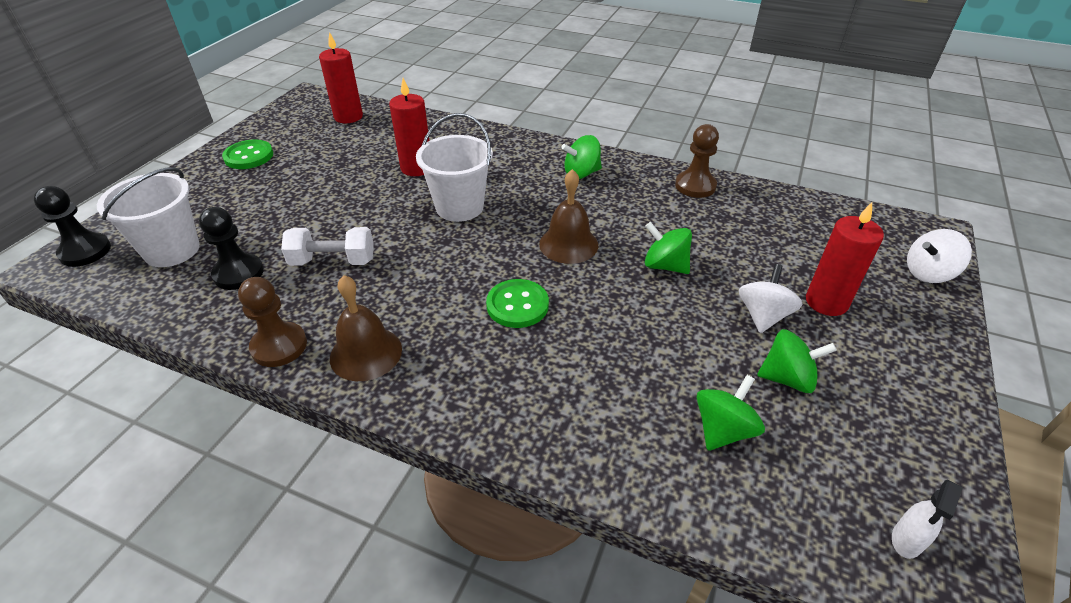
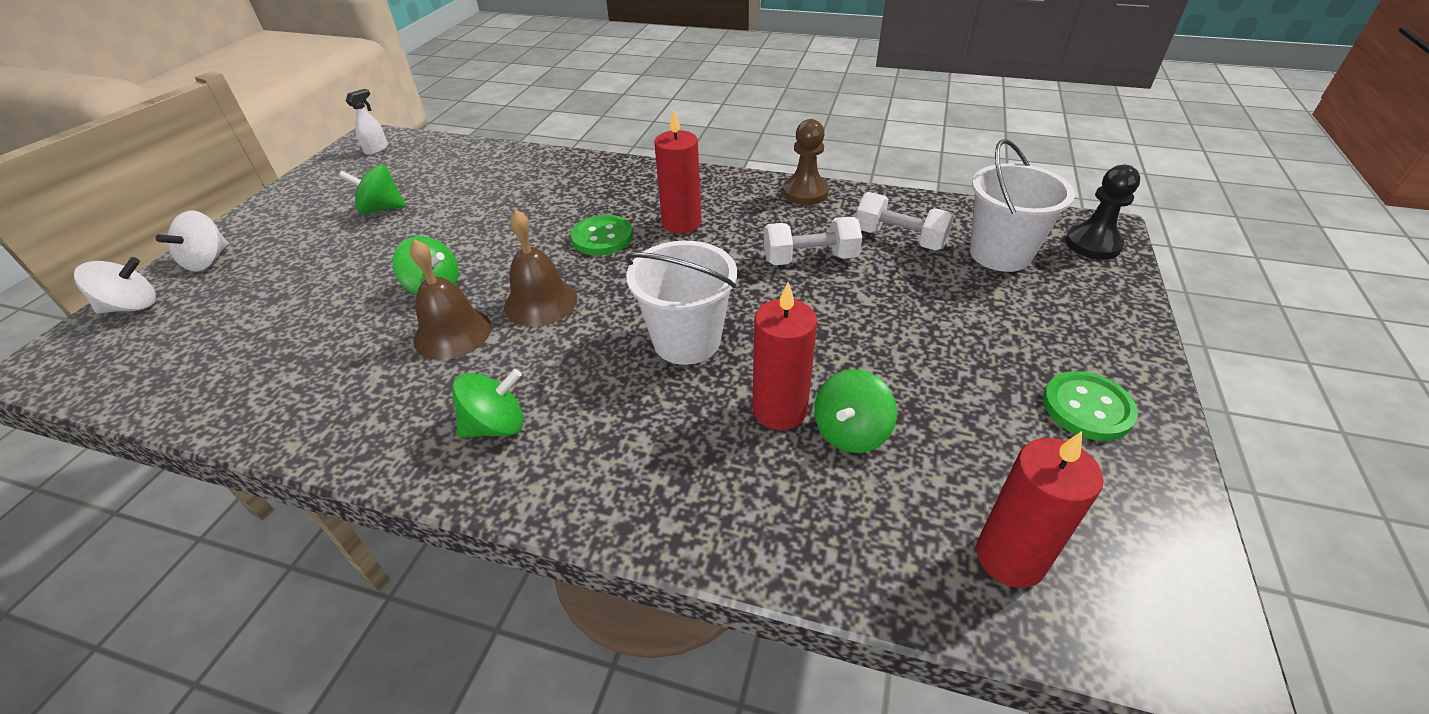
camera: 175 degrees right, 0 degrees up
(238, 273) = (899, 239): black pawn -> white dumbbell
(366, 353) = (729, 194): brown bell -> brown bell (452, 333)
(695, 186) = (315, 416): brown pawn -> none
(723, 430) = (454, 179): green spinning top -> green spinning top (850, 432)
(763, 316) = (363, 250): white spinning top -> white spinning top (208, 261)
(826, 302) = (286, 267): red candle -> red candle (681, 223)

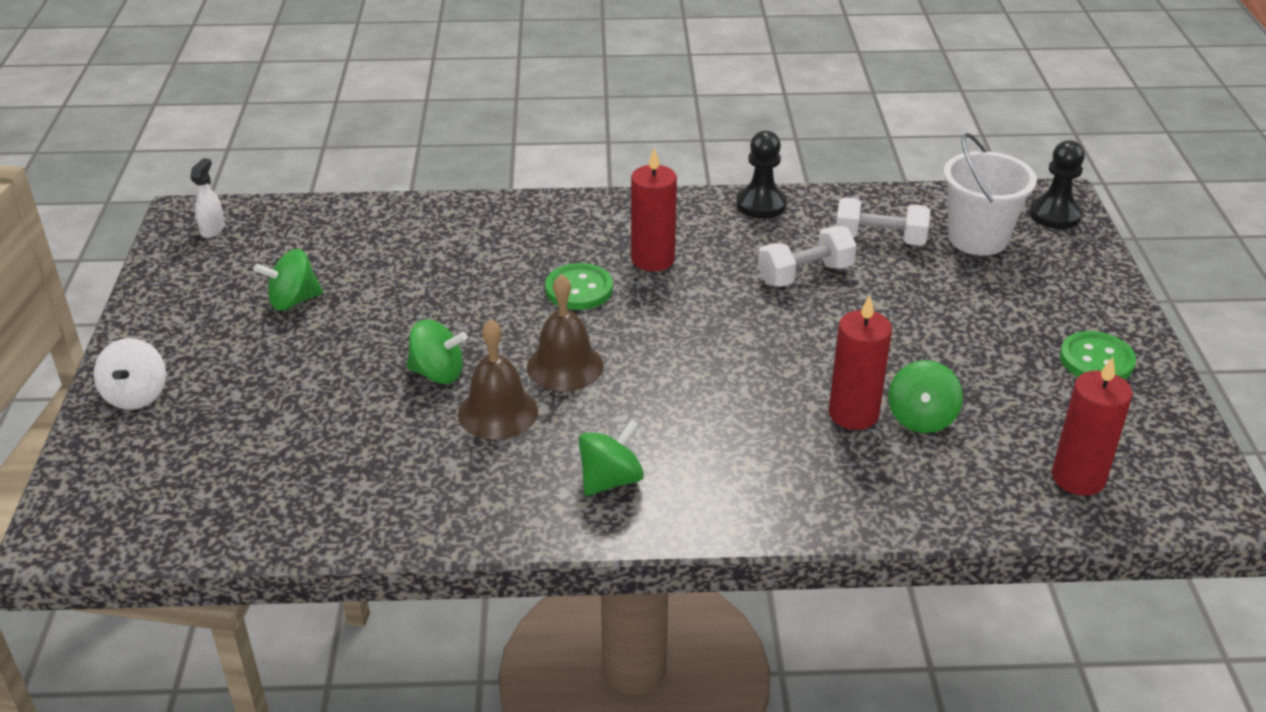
camera: 20 degrees left, 5 degrees down
(132, 306) = (100, 459): white spinning top -> none
(686, 341) = (735, 373): white bucket -> none
(805, 192) = (761, 204): brown pawn -> black pawn

